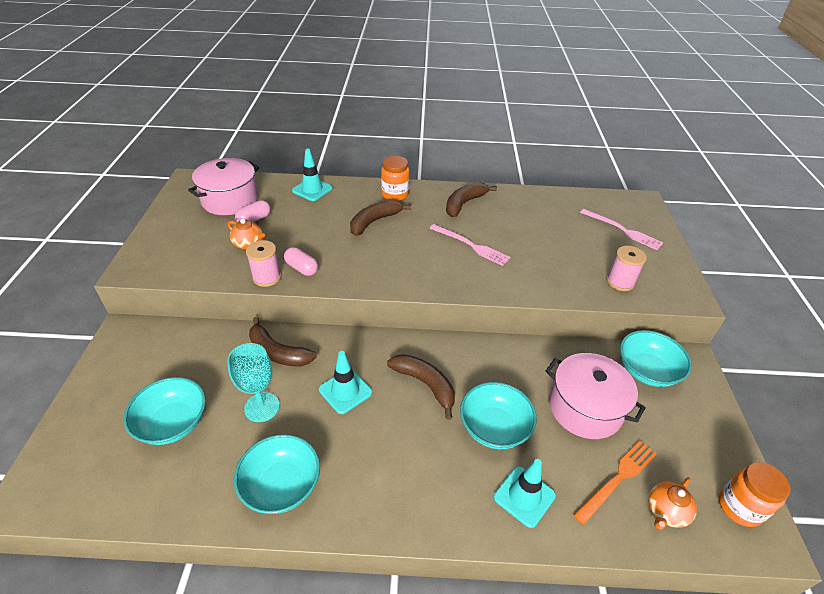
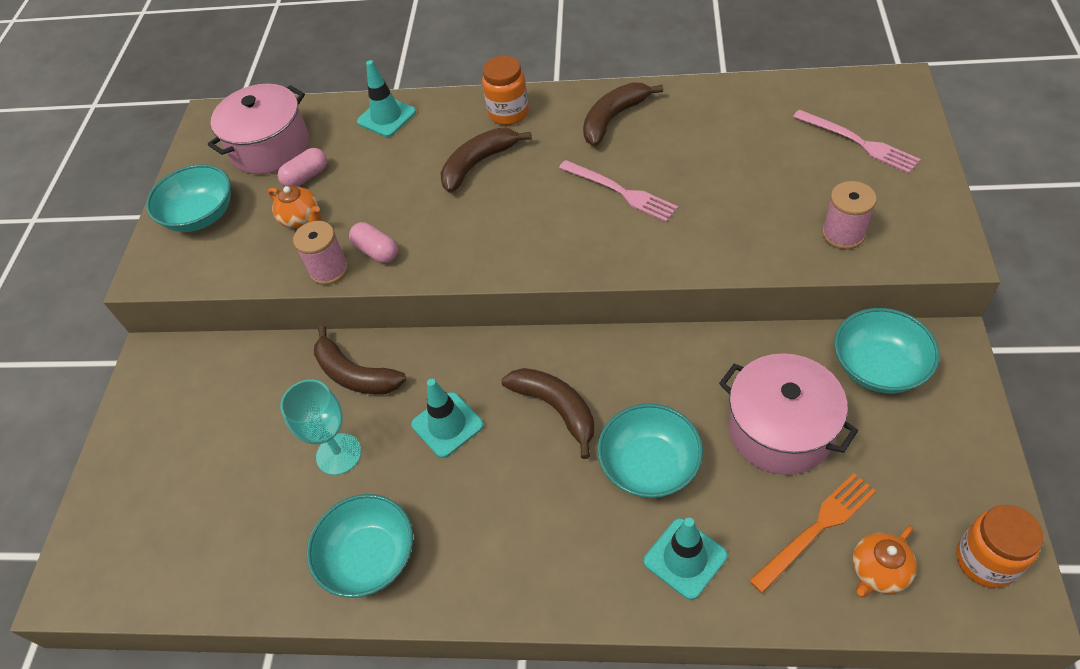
camera: 10 degrees right, 10 degrees up
(173, 423) = (228, 482): turquoise bowl -> turquoise bowl (201, 215)

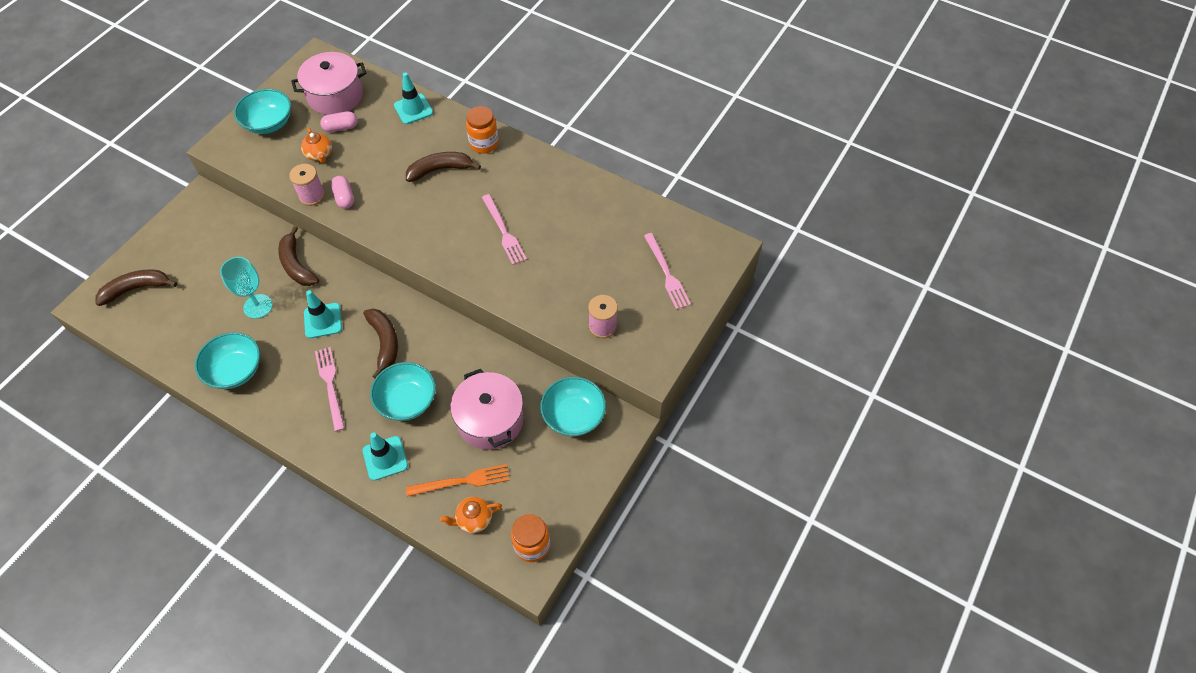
camera: 20 degrees right, 5 degrees up
(526, 503) = (330, 385): none -> pink fork
(613, 119) = (540, 180): brown banana -> brown banana (136, 289)

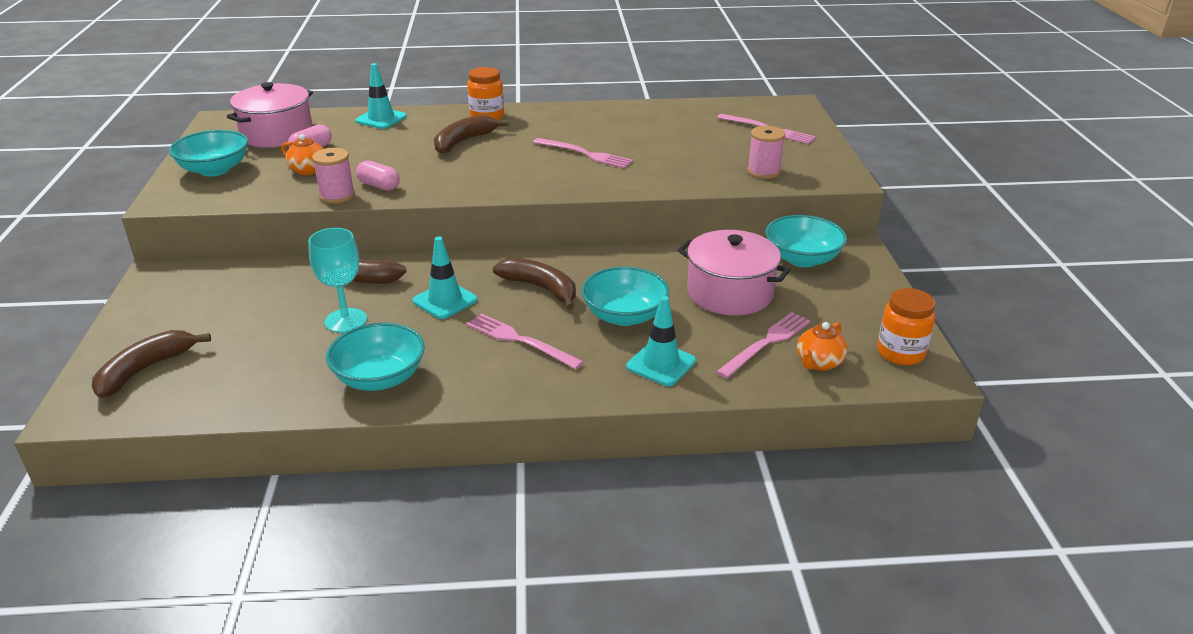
camera: 35 degrees left, 25 degrees down
(462, 481) = (766, 343): orange fork -> pink fork

